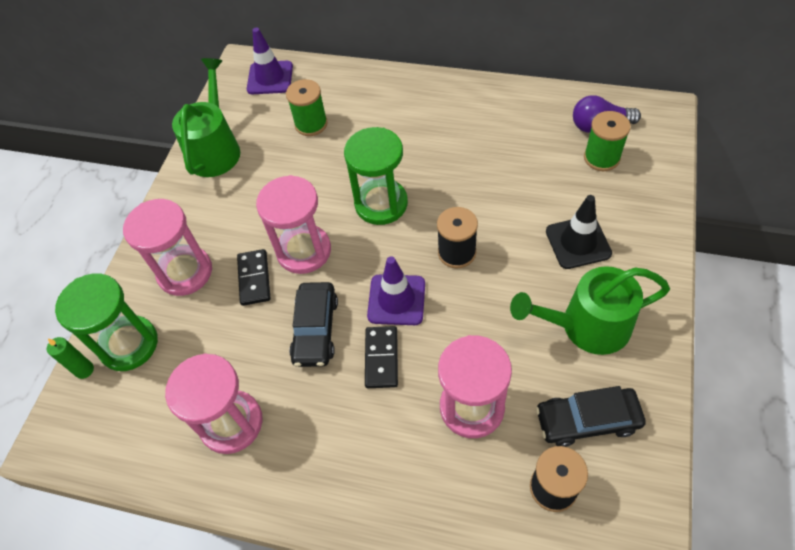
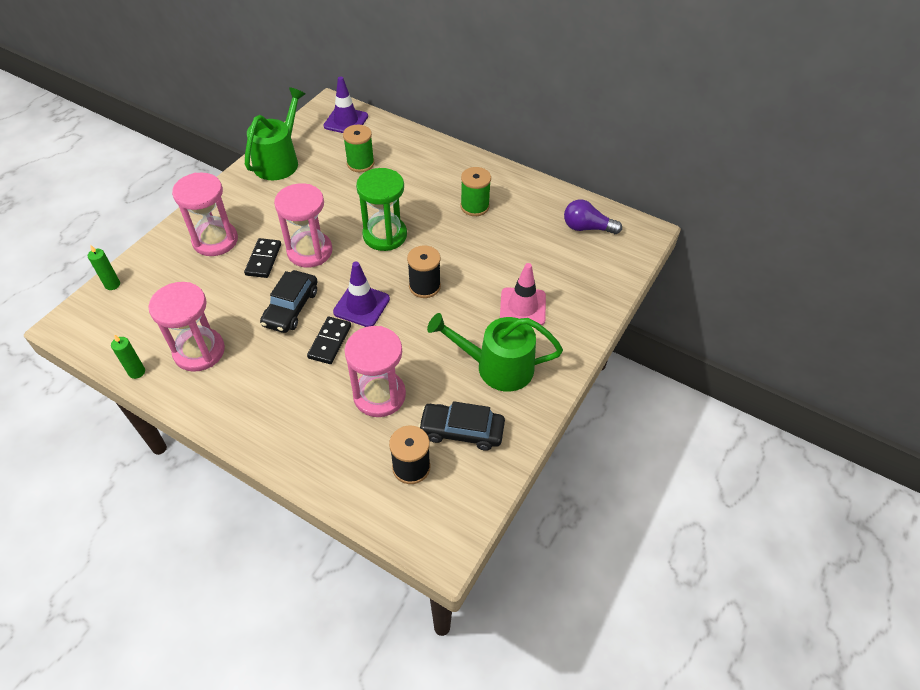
camera: 10 degrees right, 5 degrees down
(129, 344) = (152, 277): green hourglass -> none
(167, 477) = (137, 372): none -> green candle
(578, 242) = (522, 307): black traffic cone -> pink traffic cone
(601, 158) = (575, 252): green spool -> green spool (474, 206)

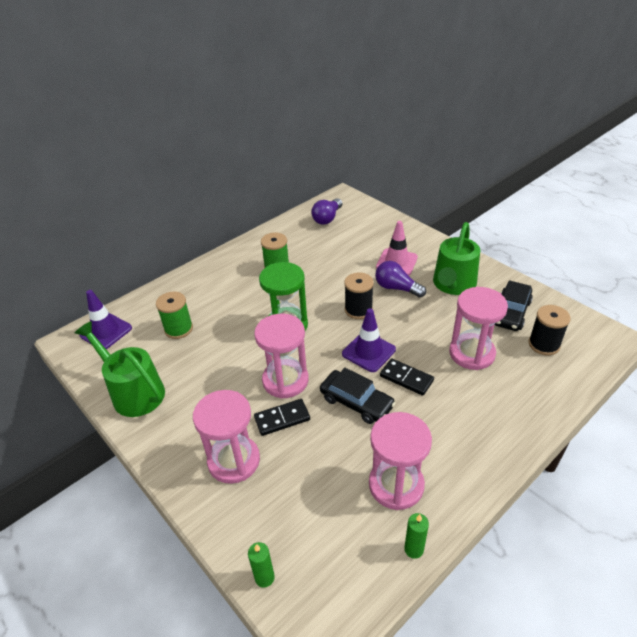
camera: 70 degrees left, 10 degrees down
(263, 259) = (282, 418): black domino -> black domino turned 45 degrees counterclockwise
(473, 313) = (396, 288): none -> purple light bulb

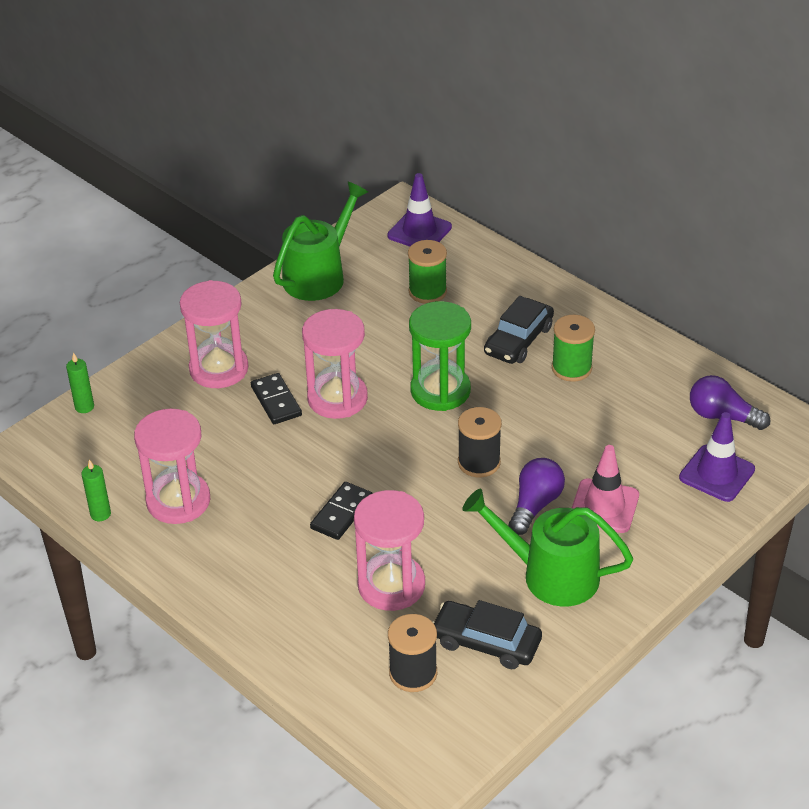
camera: 85 degrees right, 0 degrees up
(356, 402) = (300, 465): black car -> black car (518, 340)
(368, 352) = (391, 475): purple traffic cone -> purple traffic cone (717, 473)

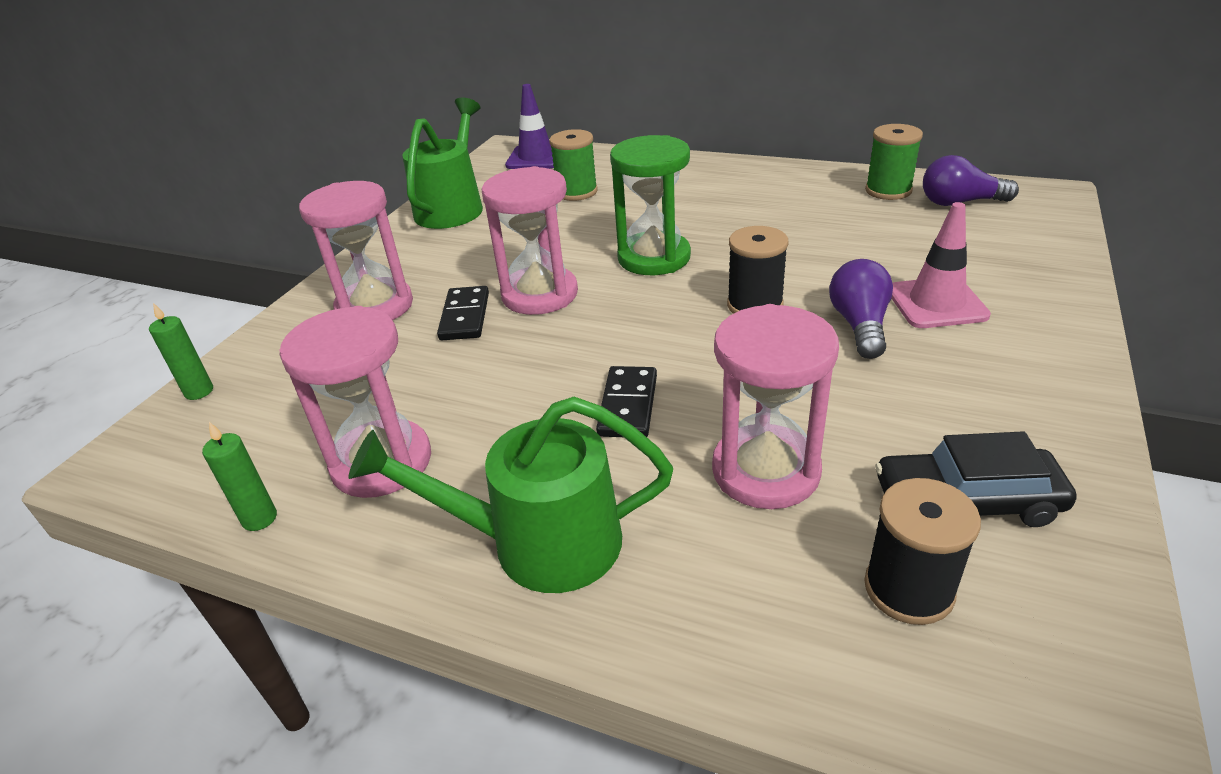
camera: 20 degrees left, 5 degrees down
(276, 401) = (465, 316): black domino -> black domino turned 45 degrees clockwise
(518, 340) = (700, 202): black car -> none
(551, 575) = (957, 389): green watering can -> green watering can (540, 543)
(571, 368) = (774, 207): green spool -> green spool (888, 190)
(717, 473) = (1013, 244): purple traffic cone -> none

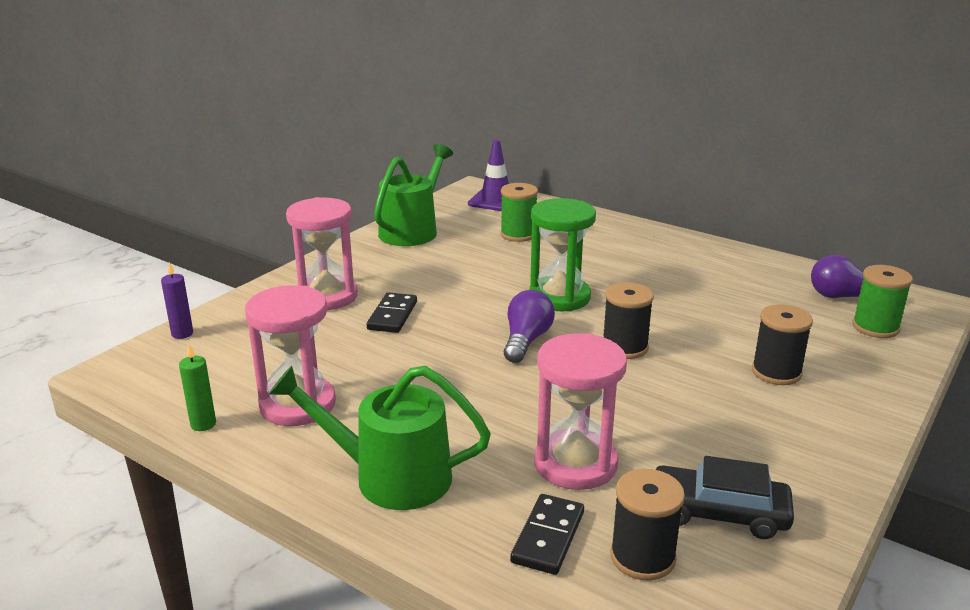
camera: 10 degrees right, 10 degrees down
(199, 391) = (182, 334): green candle -> purple candle
(539, 294) = (456, 309): pink hourglass -> none
(628, 405) = (492, 401): black domino -> black domino (548, 537)
(859, 325) = (703, 377): purple light bulb -> purple light bulb (526, 340)
(888, 190) = (786, 277): green spool -> green spool (875, 327)
(936, 303) = (776, 372): pink traffic cone -> black spool

